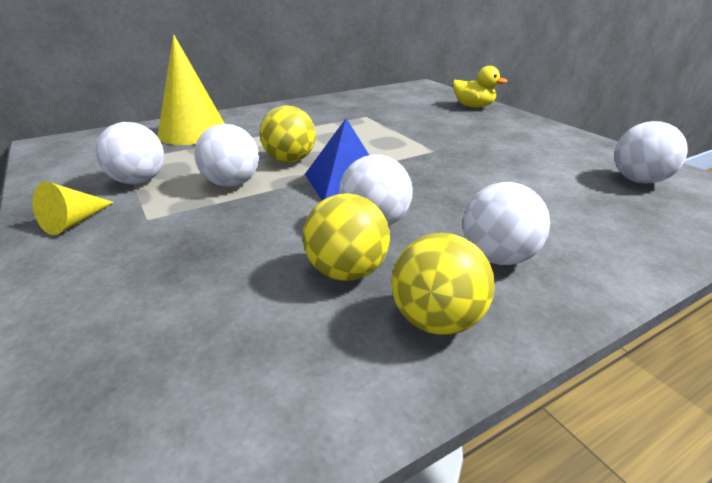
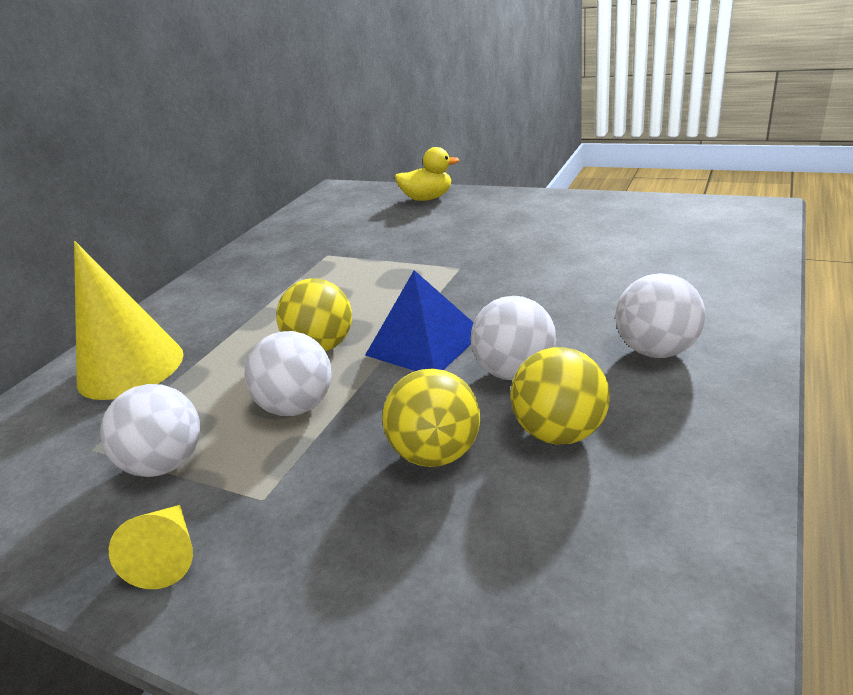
camera: 30 degrees left, 0 degrees up
(437, 321) = (686, 431): yellow ball -> yellow ball (436, 453)
(639, 180) = (666, 225): white ball -> none

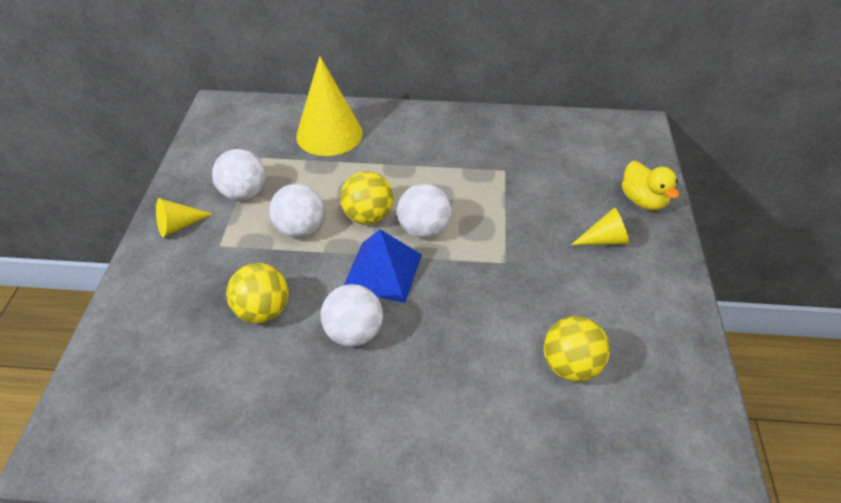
camera: 65 degrees right, 15 degrees up
(463, 219) = (604, 240): none -> yellow cone
(560, 432) = (289, 371): yellow ball -> yellow ball (571, 366)
(656, 350) = (397, 419): white ball -> white ball (424, 229)

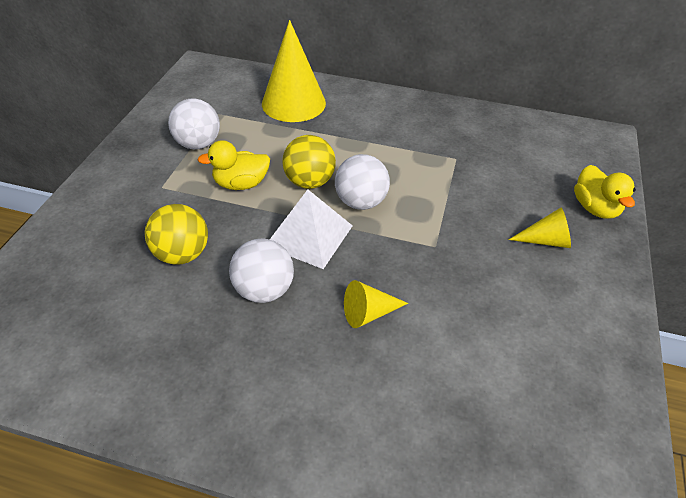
camera: 10 degrees right, 0 degrees up
(179, 225) = (130, 164): yellow cone -> yellow cone (369, 313)
(300, 229) = (241, 184): white ball -> yellow duck
(382, 271) = (309, 235): blue pyramid -> white pyramid
(571, 366) = (481, 363): yellow ball -> none

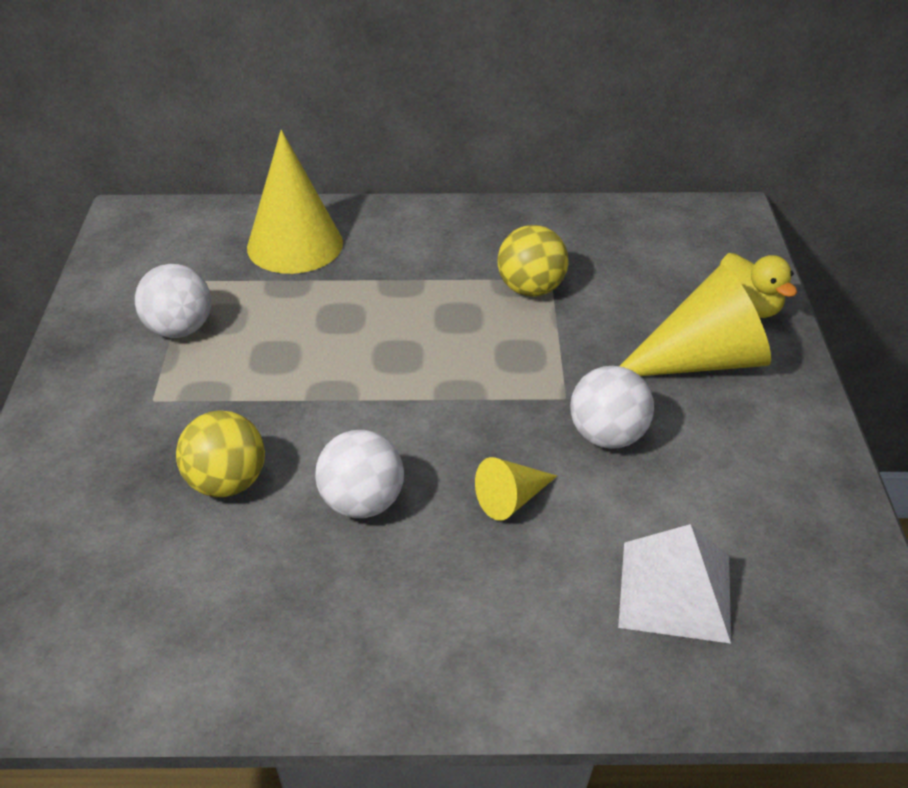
camera: 15 degrees left, 5 degrees down
(241, 184) = (268, 372): yellow duck -> none
(309, 182) = (364, 350): yellow ball -> yellow ball (531, 289)
(309, 235) = (393, 420): white pyramid -> white pyramid (675, 590)
(361, 202) = (445, 362): white ball -> white ball (607, 436)
(545, 240) = (700, 361): yellow cone -> yellow cone, size x1.99

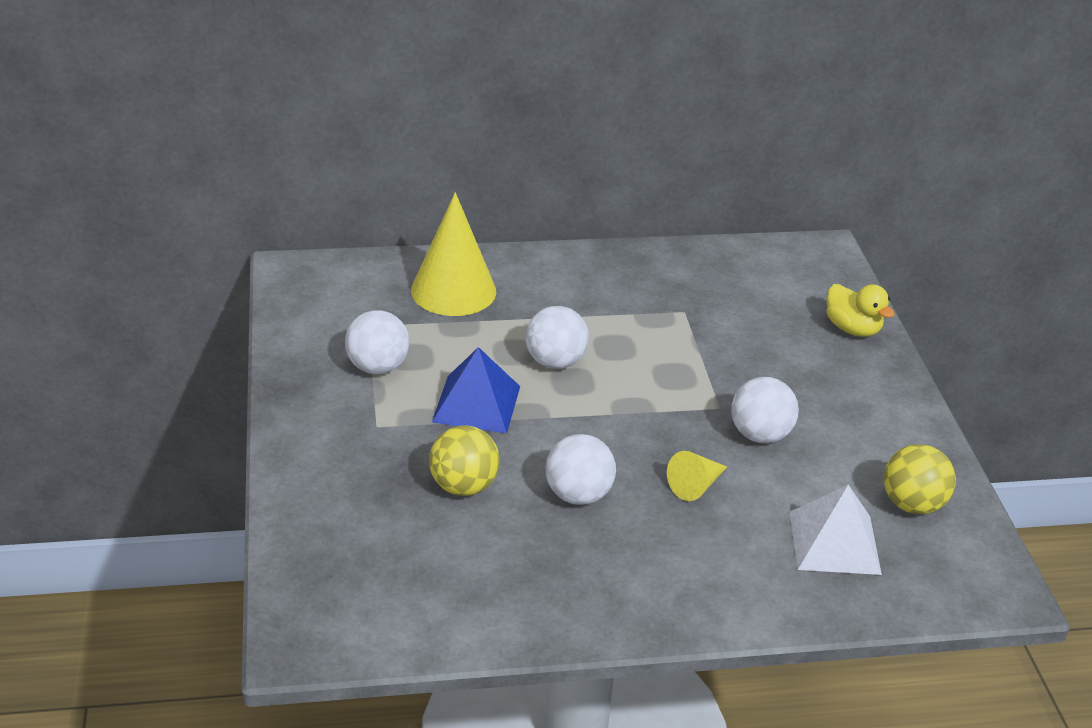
camera: 10 degrees left, 5 degrees down
(277, 378) = (476, 404): none -> blue pyramid
(384, 332) = (555, 362): none -> white ball
(531, 289) = (669, 321): yellow ball -> yellow ball (912, 504)
(700, 361) = (822, 373): yellow cone -> none

